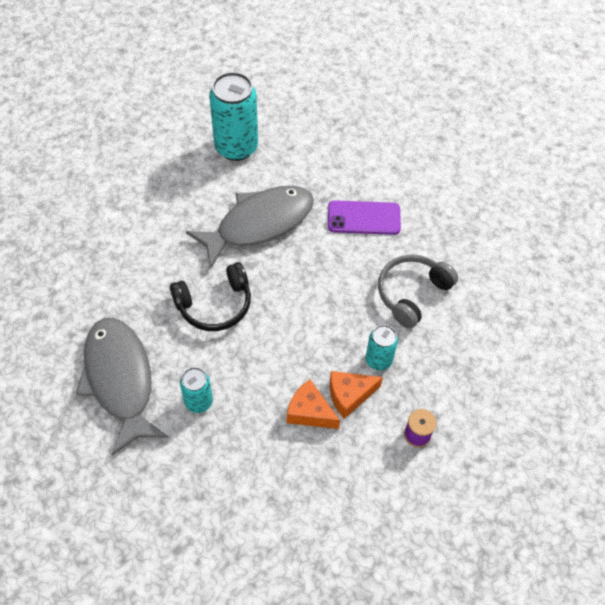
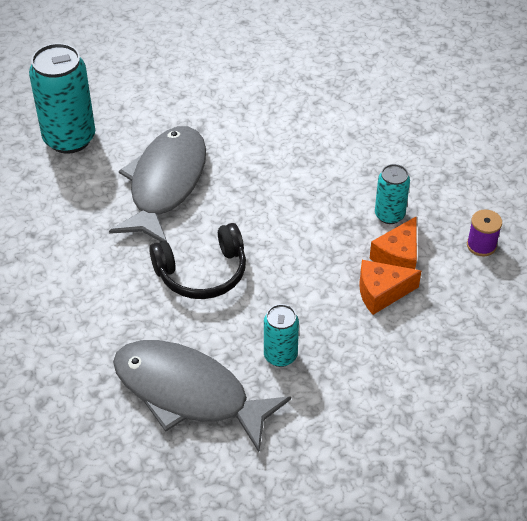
camera: 40 degrees left, 10 degrees down
(214, 304) = (202, 272): black headphones -> black headphones turned 45 degrees clockwise
(364, 218) = (252, 120): purple phone -> none
(412, 293) = (358, 149): grey headphones -> none

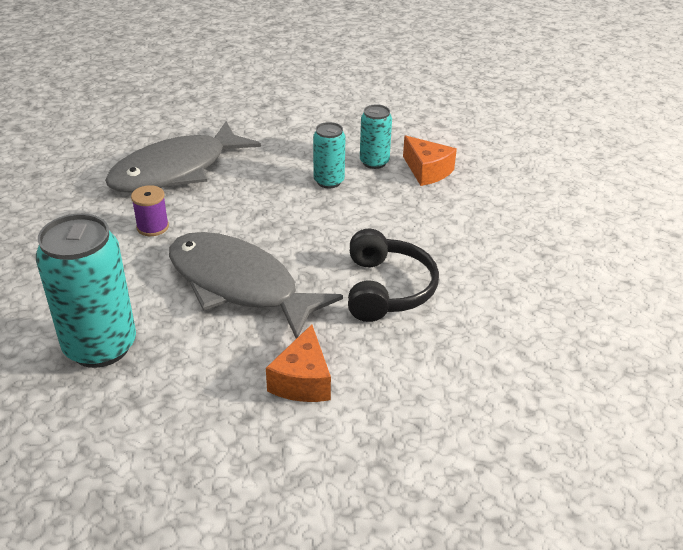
camera: 70 degrees left, 10 degrees down
(188, 393) = (549, 337): grey fish -> grey fish (176, 170)
(280, 355) = (519, 264): turquoise can -> turquoise can (329, 181)
(381, 292) = (465, 190): orange cheese -> orange cheese (302, 381)
(481, 245) = (435, 130): purple spool -> purple spool (152, 227)

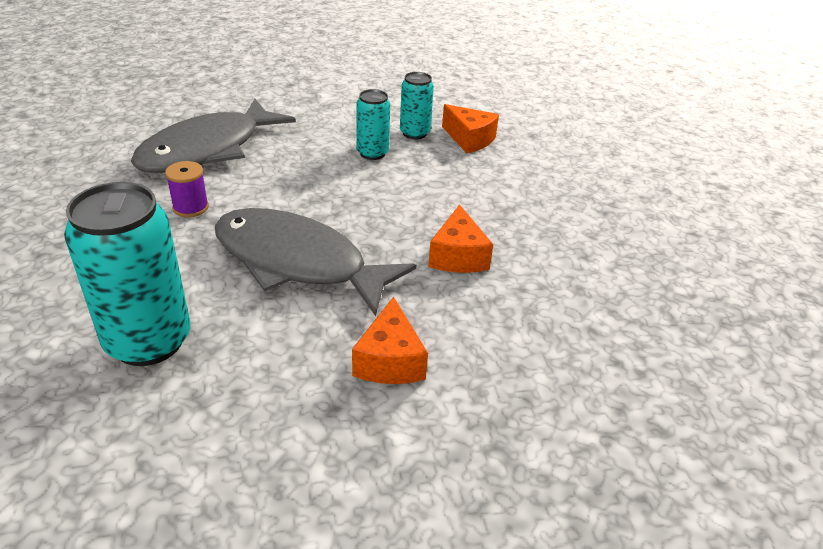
camera: 10 degrees left, 0 degrees up
(387, 289) = (458, 256): black headphones -> orange cheese

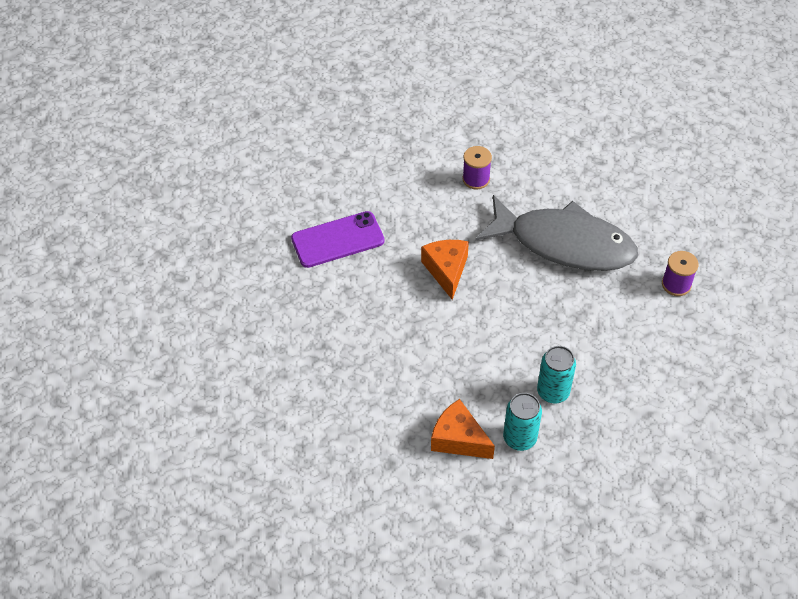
camera: 175 degrees right, 15 degrees up
(148, 341) = (626, 168): turquoise can -> none
(207, 149) = (712, 364): grey fish -> none
(389, 360) = (476, 179): orange cheese -> purple spool
(602, 308) = (337, 240): none -> purple phone

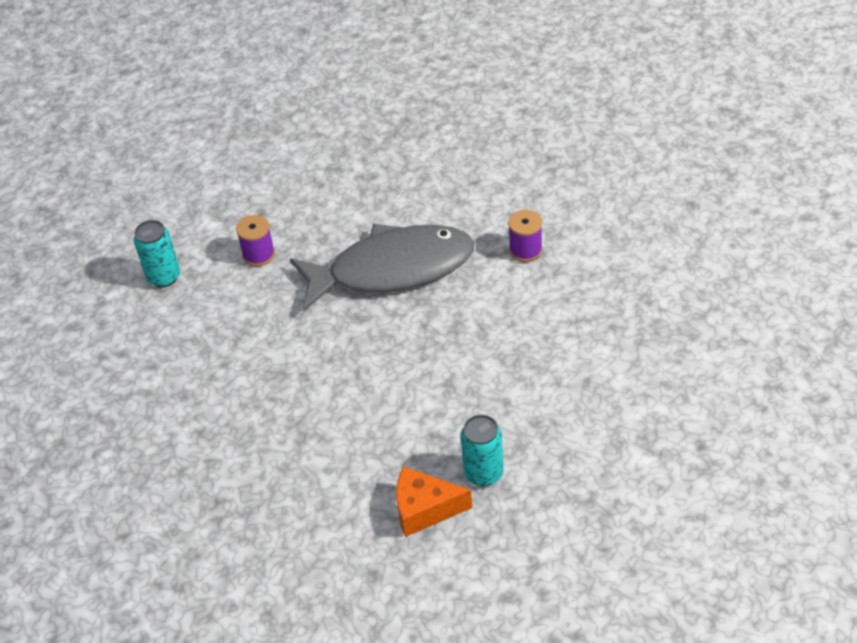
camera: 30 degrees left, 5 degrees down
(337, 240) = (155, 389): purple phone -> none
(446, 270) = (293, 357): orange cheese -> none
(553, 392) = (483, 412): turquoise can -> turquoise can (164, 277)

